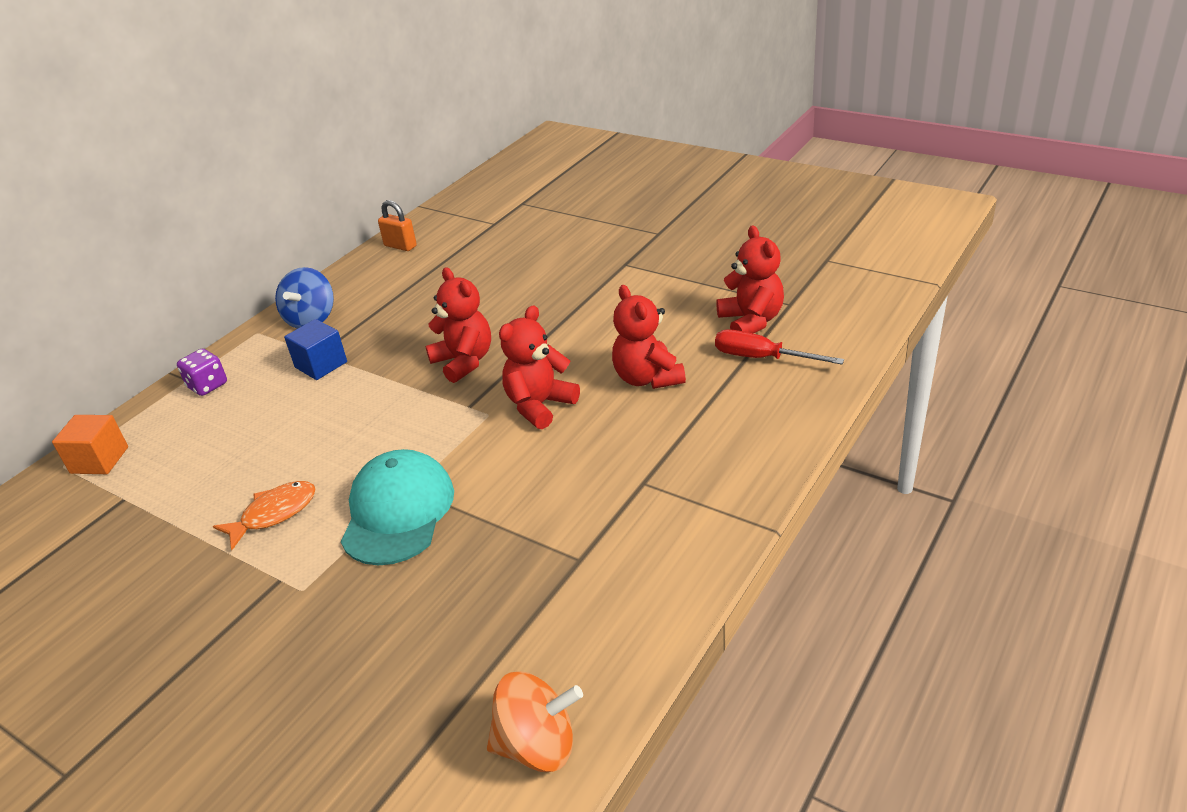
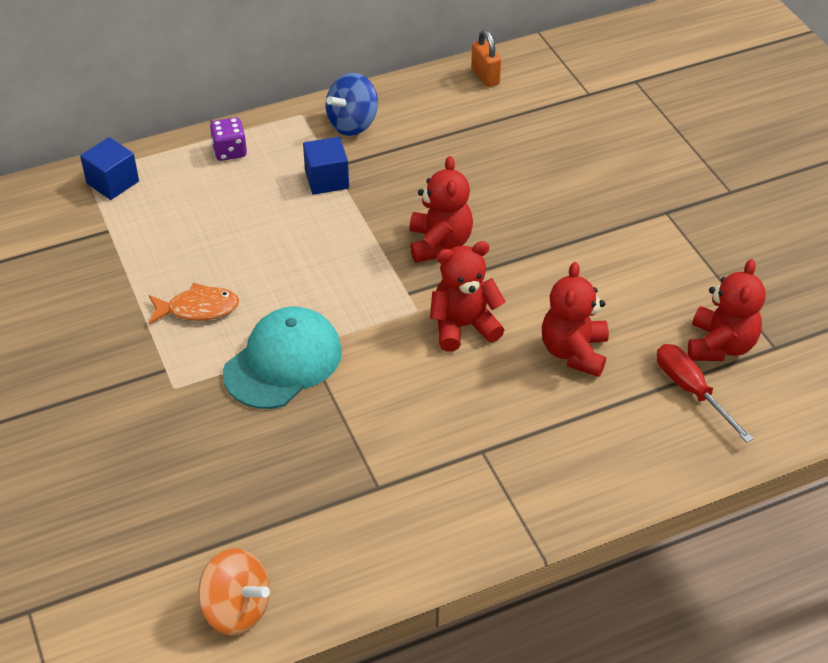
camera: 30 degrees right, 10 degrees up
(99, 460) = (113, 182): orange cube -> blue cube

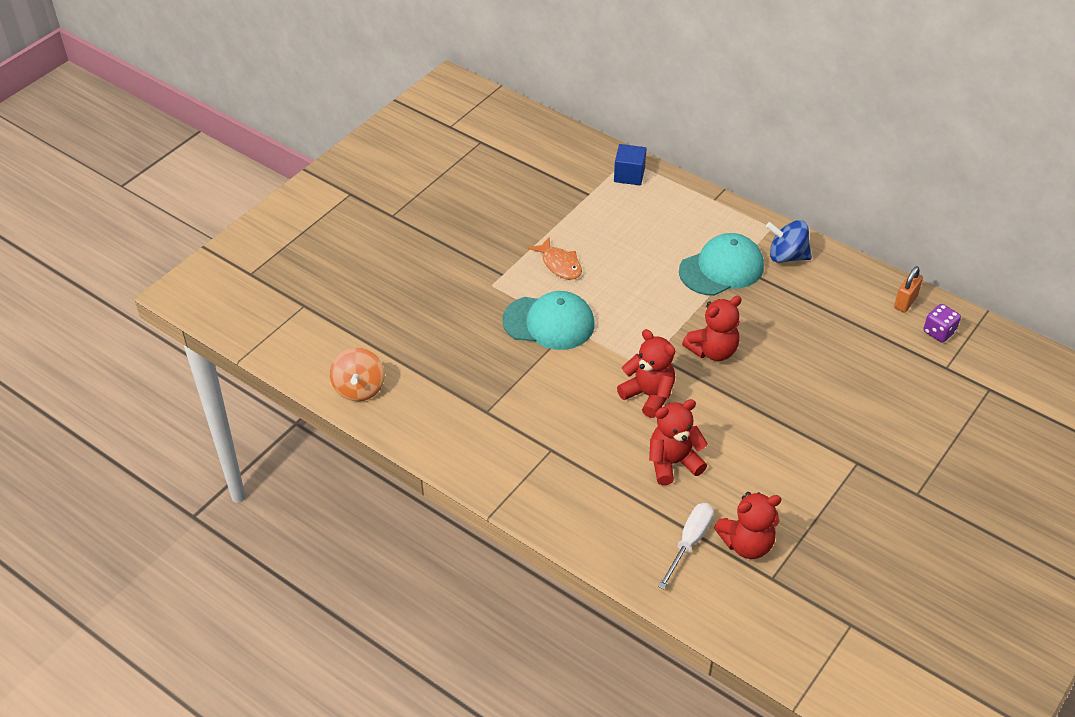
camera: 60 degrees right, 0 degrees up
(230, 151) = (704, 211): purple dice -> purple dice (939, 332)
(327, 179) = (721, 269): blue cube -> turquoise cap
(691, 390) = (689, 542): red screwdriver -> white screwdriver

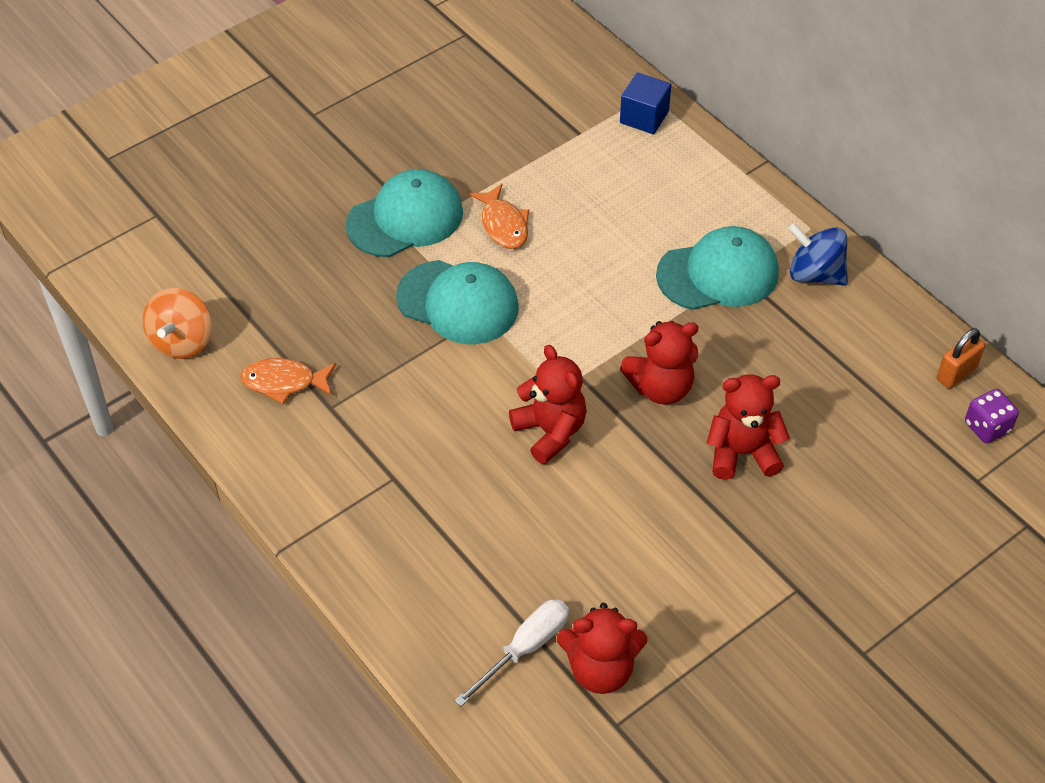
camera: 15 degrees right, 5 degrees up
(446, 401) = (284, 382): none -> orange fish
(488, 273) = (405, 218): none -> turquoise cap
(673, 463) = (546, 533): red teddy bear -> red teddy bear (742, 453)

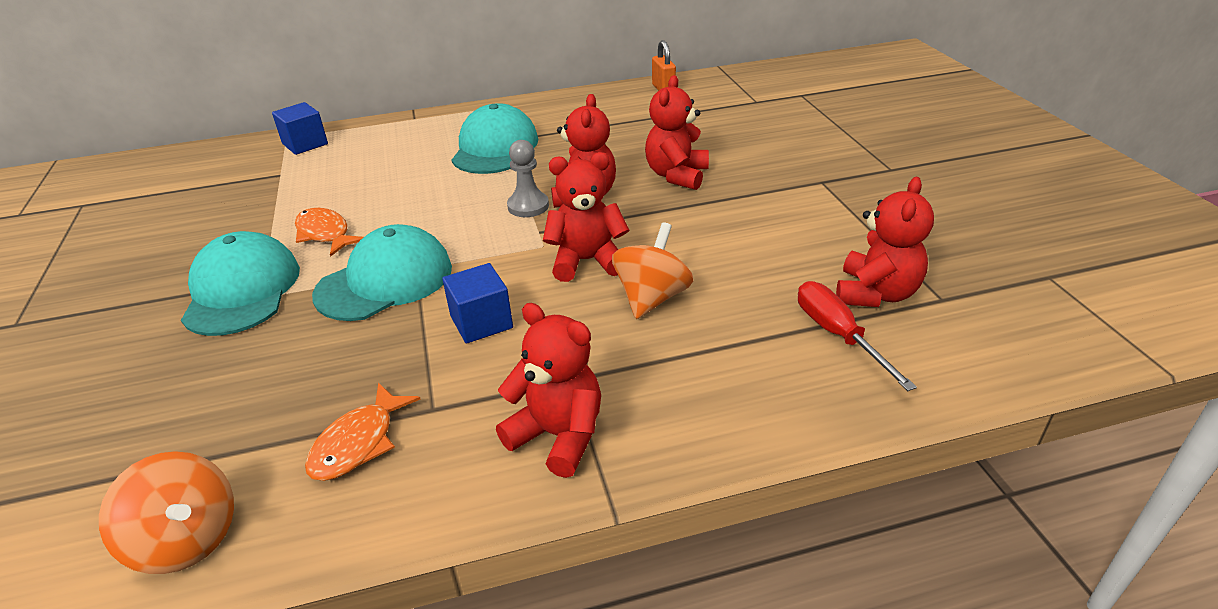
camera: 65 degrees left, 15 degrees down
(334, 493) = (558, 436): none -> red teddy bear
(435, 393) = (481, 322): none -> blue cube
(503, 224) = (325, 234): orange fish -> orange fish turned 135 degrees counterclockwise
(518, 498) = (651, 298): none -> orange spinning top
(525, 648) = (838, 335): white screwdriver -> red screwdriver
(619, 350) = (528, 206): none -> grey pawn
(815, 274) = (534, 114): blue spinning top -> none
(987, 427) = (714, 90): purple dice -> none

